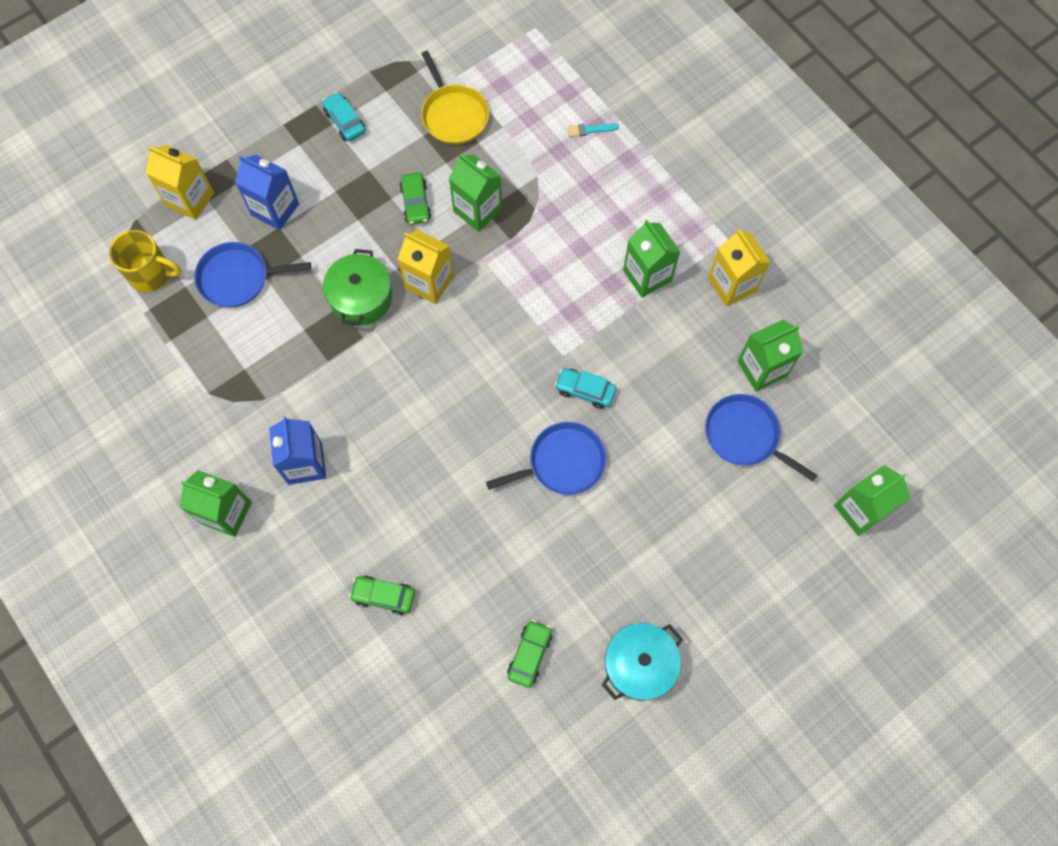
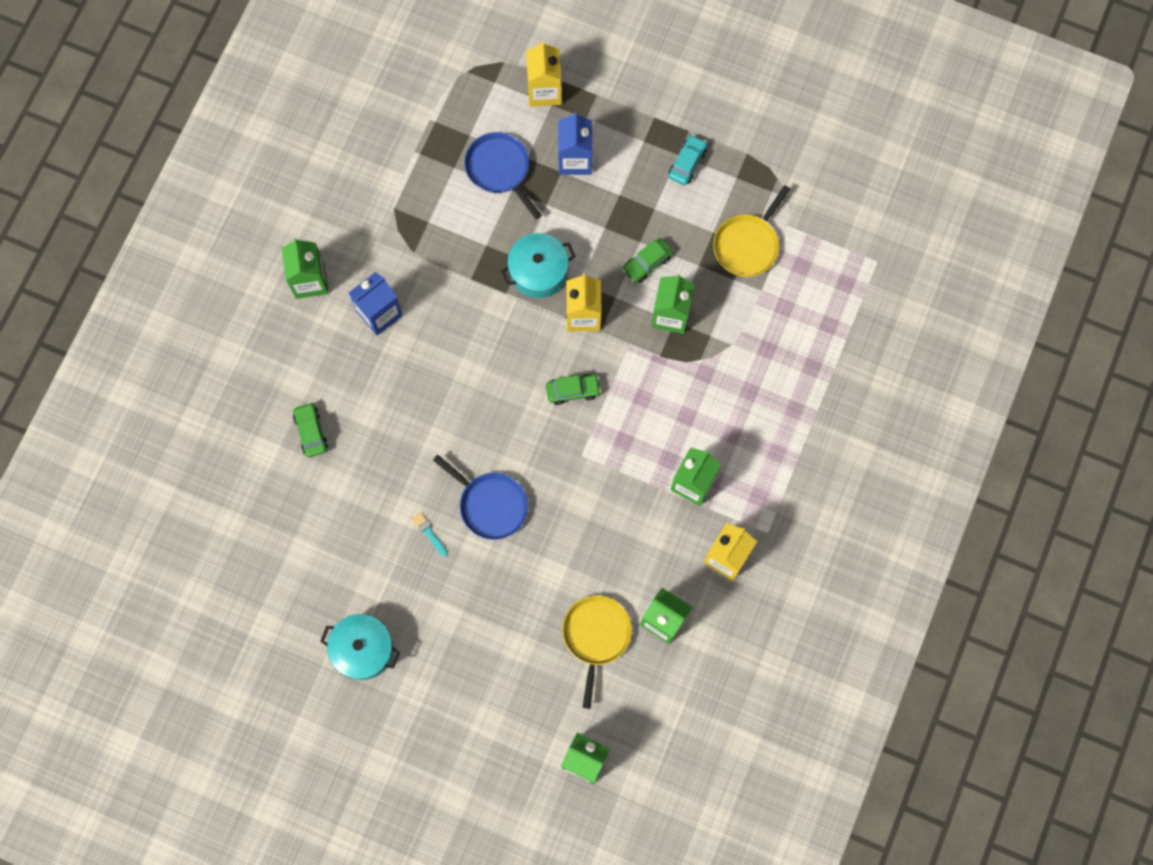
camera: 60 degrees right, 5 degrees up
(151, 274) = (465, 104): yellow mug -> none
(361, 298) = (538, 271): green pot -> turquoise pot
(530, 654) = (326, 564): green car -> green car (573, 390)
(585, 390) = (561, 489): turquoise car -> none
(590, 130) = (803, 363): turquoise brush -> turquoise brush (429, 533)
(745, 436) = (596, 636): blue pan -> yellow pan

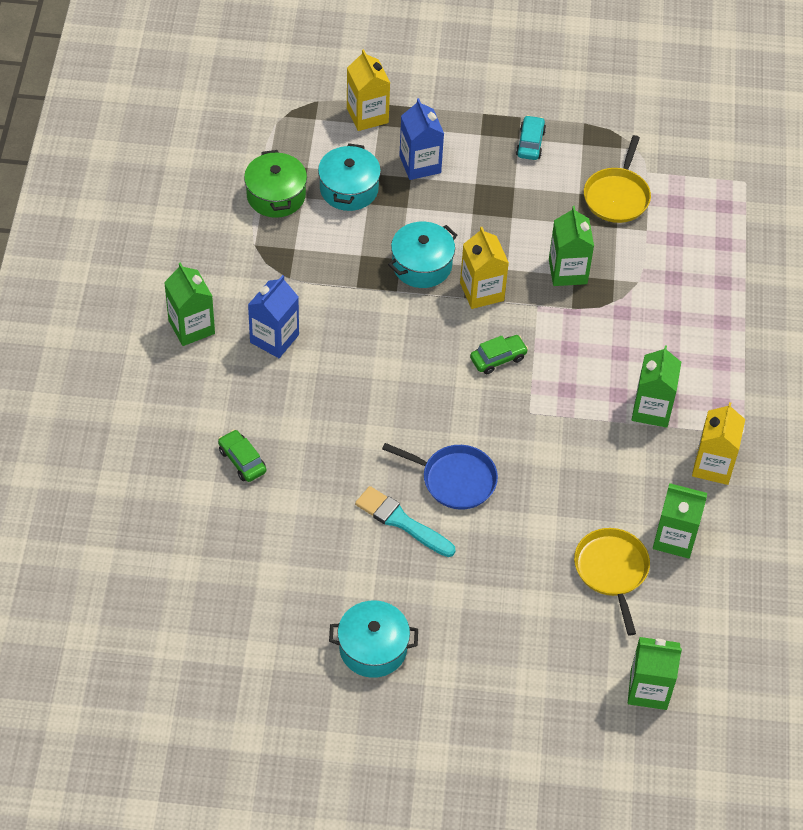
camera: 20 degrees left, 20 degrees down
(429, 533) = (401, 521): turquoise brush -> turquoise brush, size x2.01
(430, 159) = (276, 195): none -> green pot
(500, 169) = (349, 189): blue pan -> turquoise pot
(647, 263) = (526, 233): green car -> none

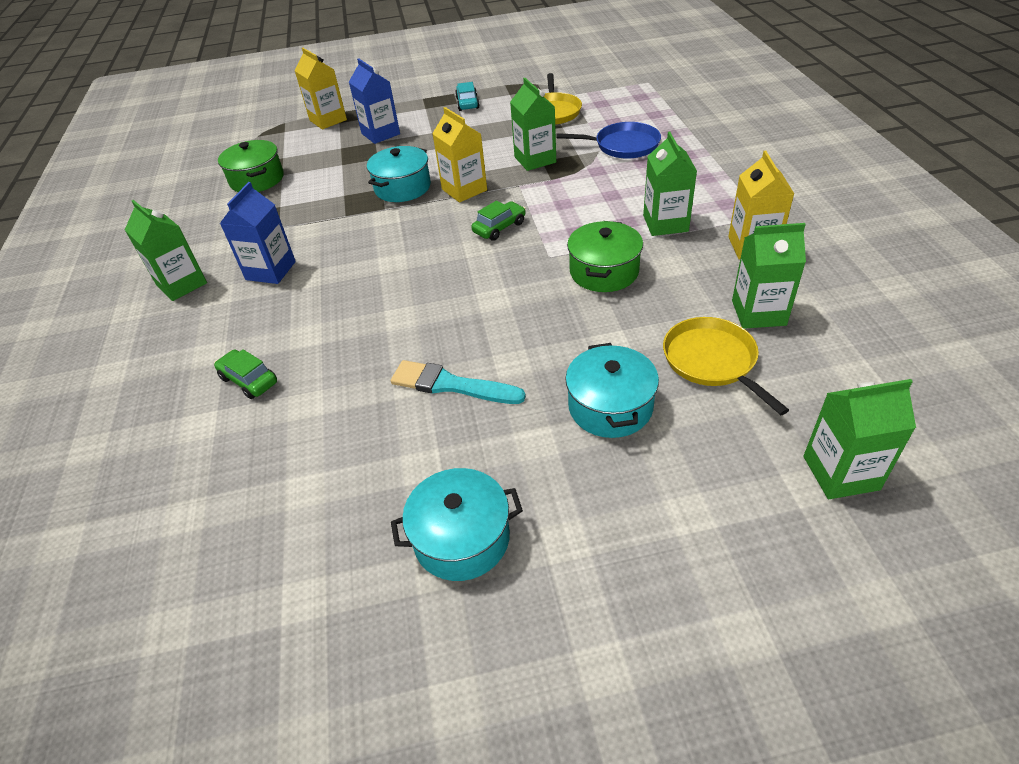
camera: 10 degrees left, 10 degrees down
(349, 189) = (322, 161): turquoise pot -> turquoise pot (610, 406)
(455, 479) = (496, 330): blue pan -> blue pan (623, 145)
(570, 448) = (604, 271): none -> green pot

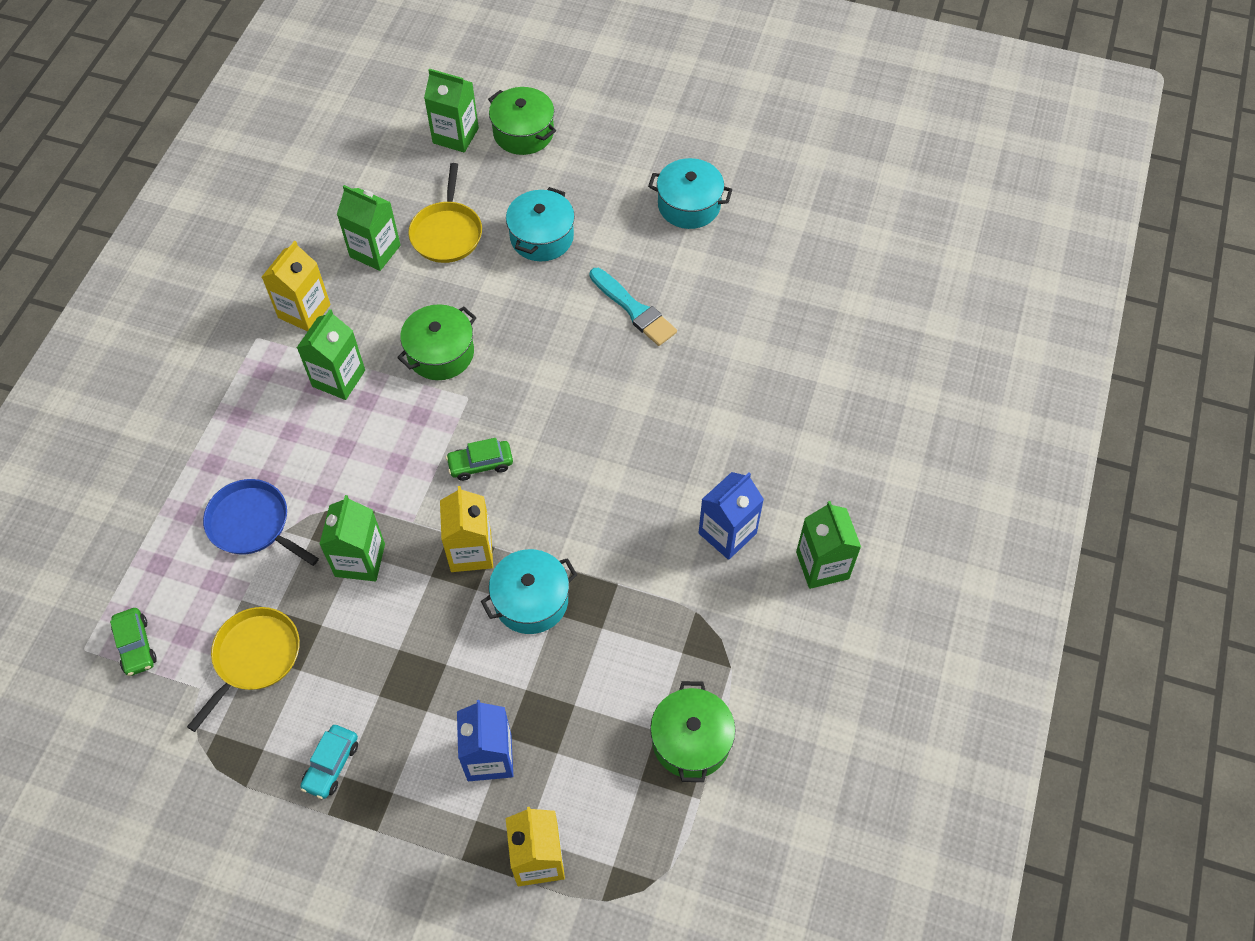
camera: 155 degrees left, 15 degrees up
(249, 380) = (784, 397): green car -> green car (136, 646)
(765, 526) = (523, 133): none -> green pot

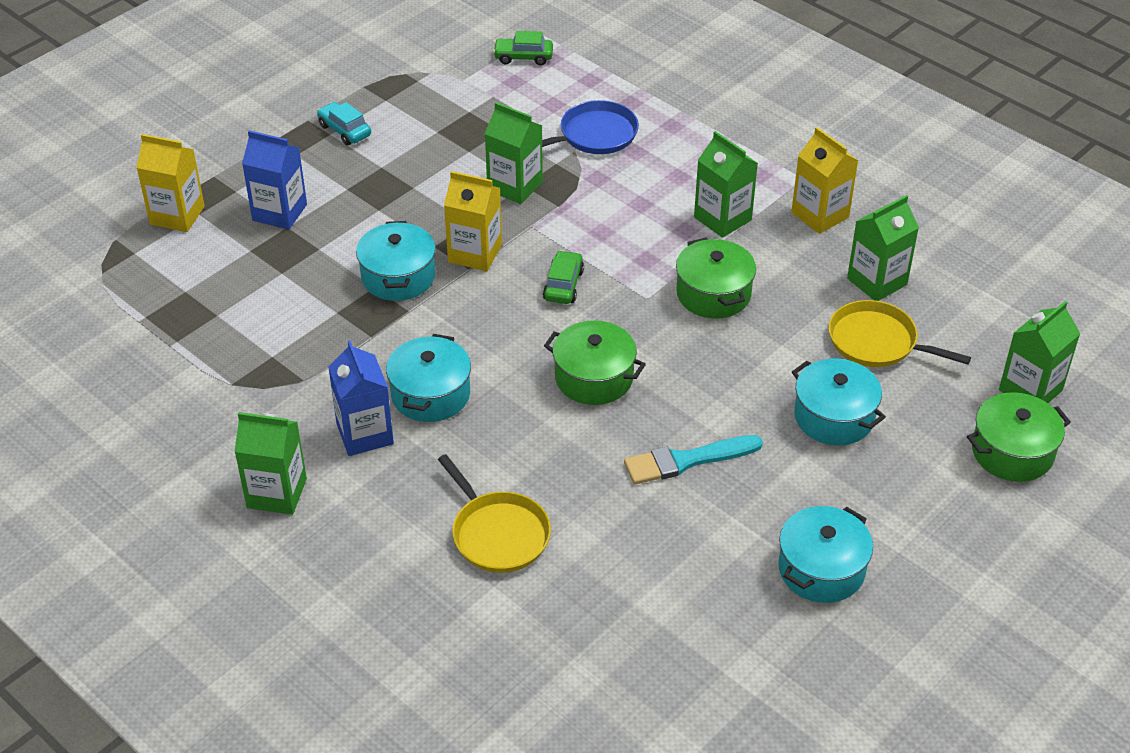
camera: 115 degrees right, 15 degrees down
(254, 657) = (467, 111): yellow pan -> yellow pan (498, 534)
(659, 506) = (430, 394): none -> turquoise pot
(691, 740) = (190, 333): green pot -> green pot (594, 377)

